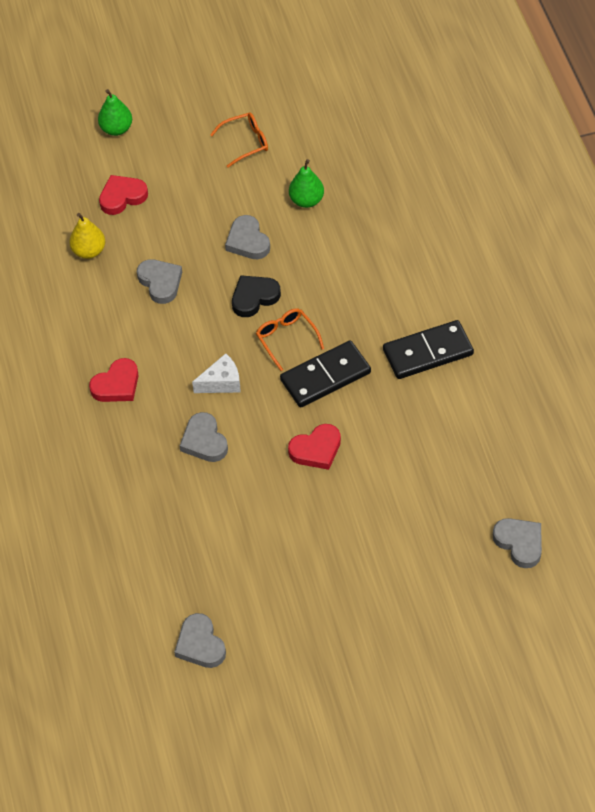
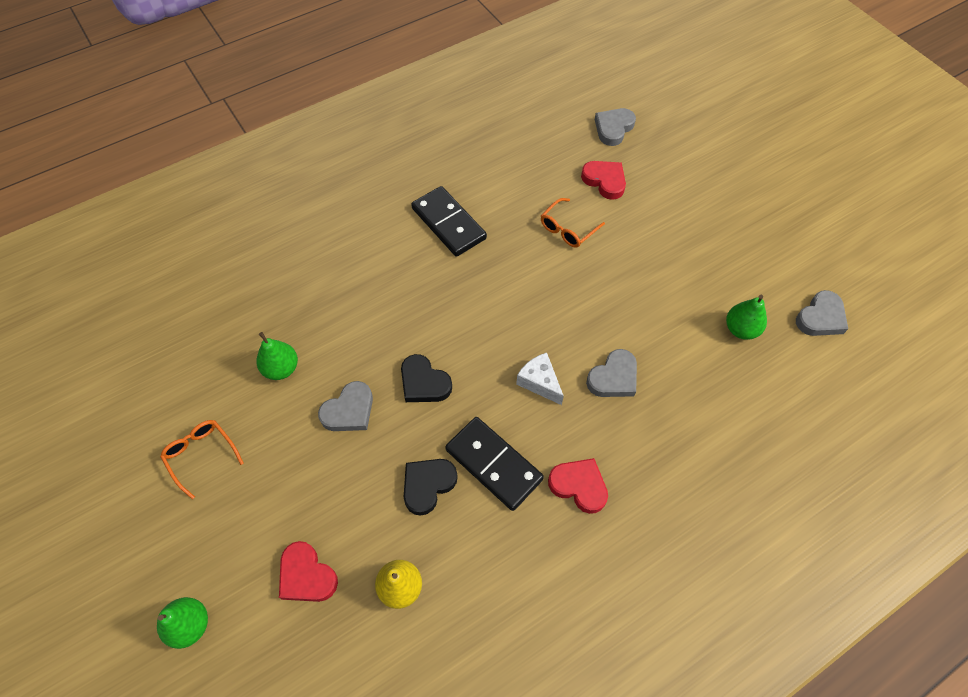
camera: 110 degrees left, 5 degrees up
(160, 282) = (428, 485): grey heart -> black heart
(214, 566) = (740, 329): none -> green pear
(286, 338) = (467, 339): orange glasses -> orange glasses (567, 229)
(316, 449) = (584, 282): red heart -> red heart (604, 181)
(325, 376) = (501, 295): black domino -> black domino (493, 464)

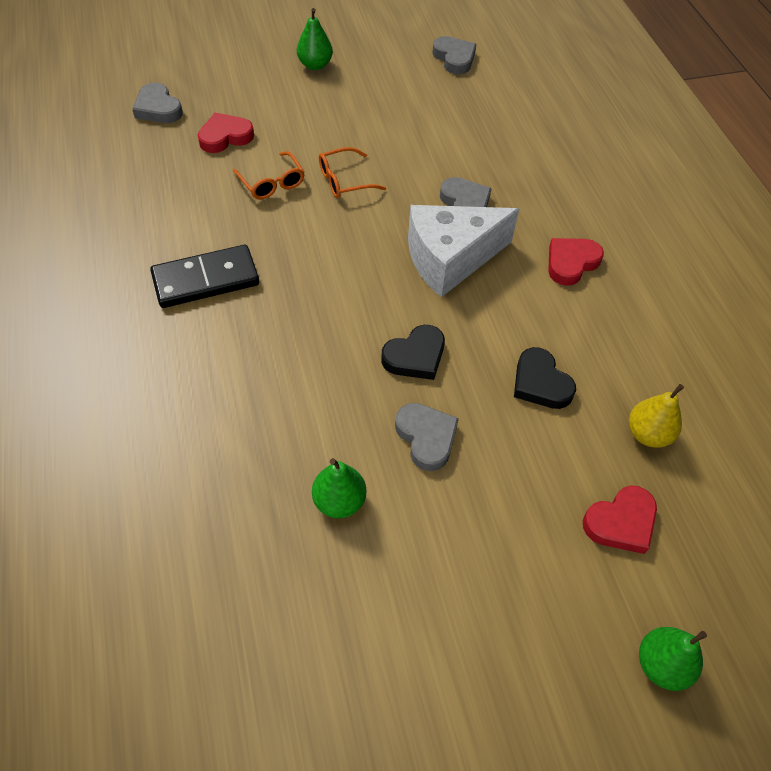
camera: 75 degrees left, 5 degrees down
(201, 454) = (435, 622): orange glasses -> orange glasses (343, 181)
(493, 464) = (531, 321): black domino -> none
(539, 382) = (450, 259): white cheese -> white cheese, size x1.96
(740, 329) = (446, 106): green pear -> green pear (315, 65)

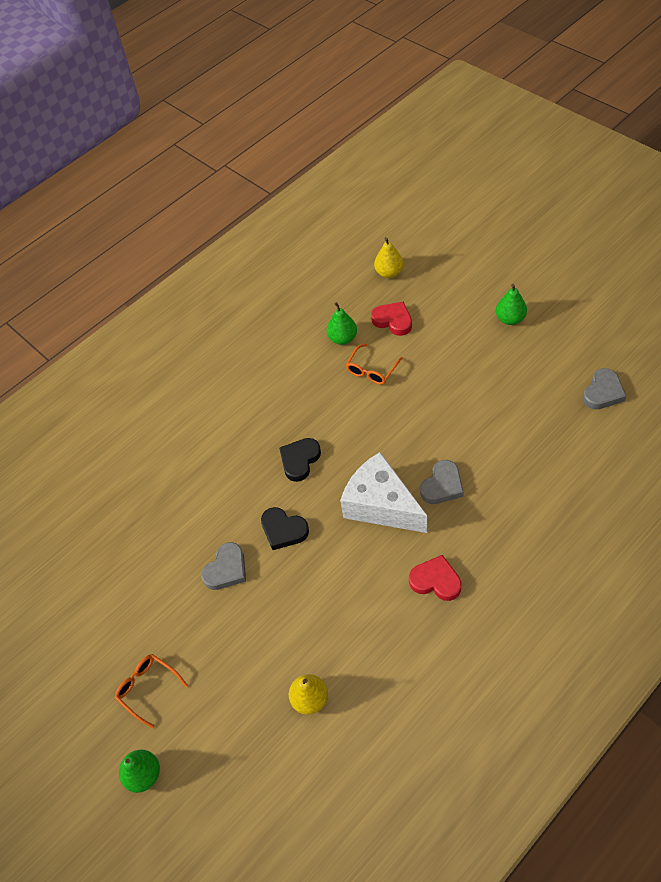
camera: 70 degrees right, 0 degrees up
(158, 108) = (389, 272): grey heart -> yellow pear
(206, 279) = (267, 390): black domino -> none
(339, 501) = (158, 549): green pear -> green pear (342, 338)
(343, 181) = (406, 405): orange glasses -> orange glasses (147, 688)
(540, 383) = (310, 613): black heart -> black heart (300, 460)
(621, 522) = (229, 710): red heart -> none

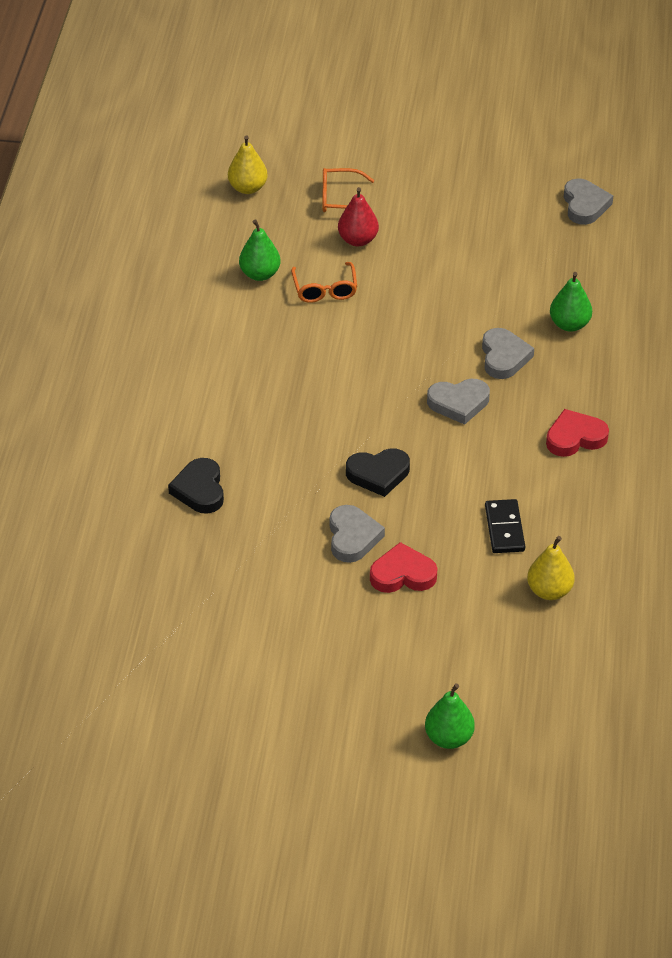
camera: 45 degrees left, 10 degrees down
(147, 688) = (376, 674): orange glasses -> orange glasses (339, 199)
(300, 460) = (330, 406): black heart -> black heart (199, 490)
(325, 626) = (504, 528): none -> black domino
(381, 505) = (458, 403): white cheese -> grey heart
(393, 320) = (301, 233): red heart -> red heart (403, 574)
(424, 343) = (358, 240): none -> red pear
(510, 319) = (428, 178): green pear -> green pear (569, 324)

